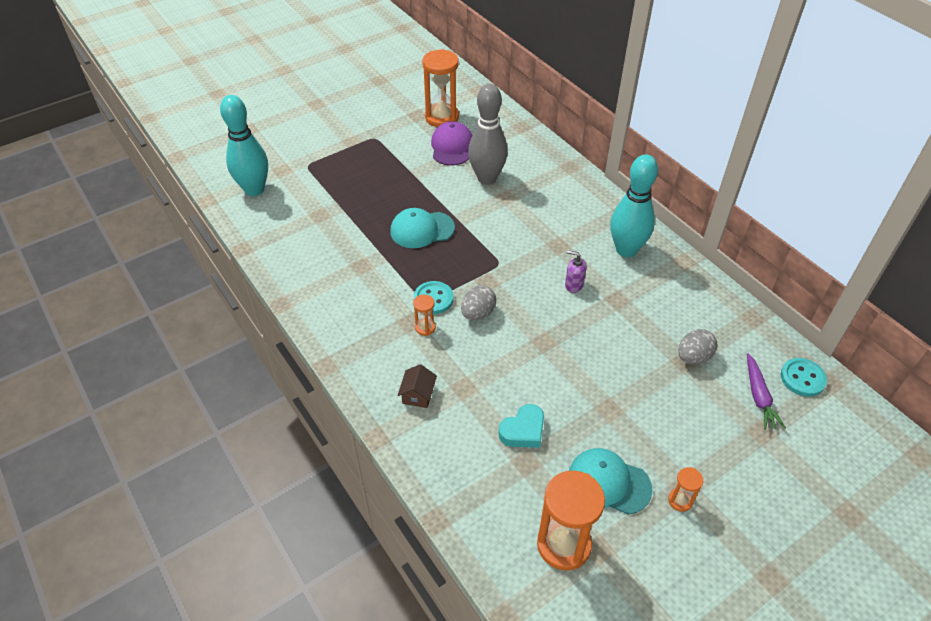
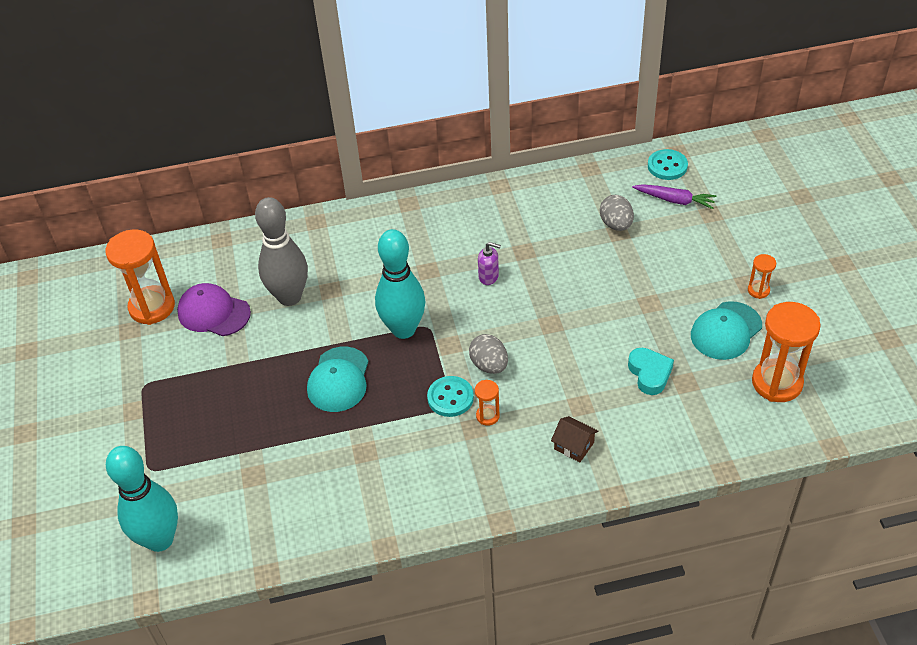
camera: 65 degrees left, 0 degrees up
(573, 285) = (489, 277): purple soap dispenser -> purple soap dispenser turned 120 degrees counterclockwise
(626, 250) = (463, 221): turquoise bowling pin -> turquoise bowling pin (403, 329)

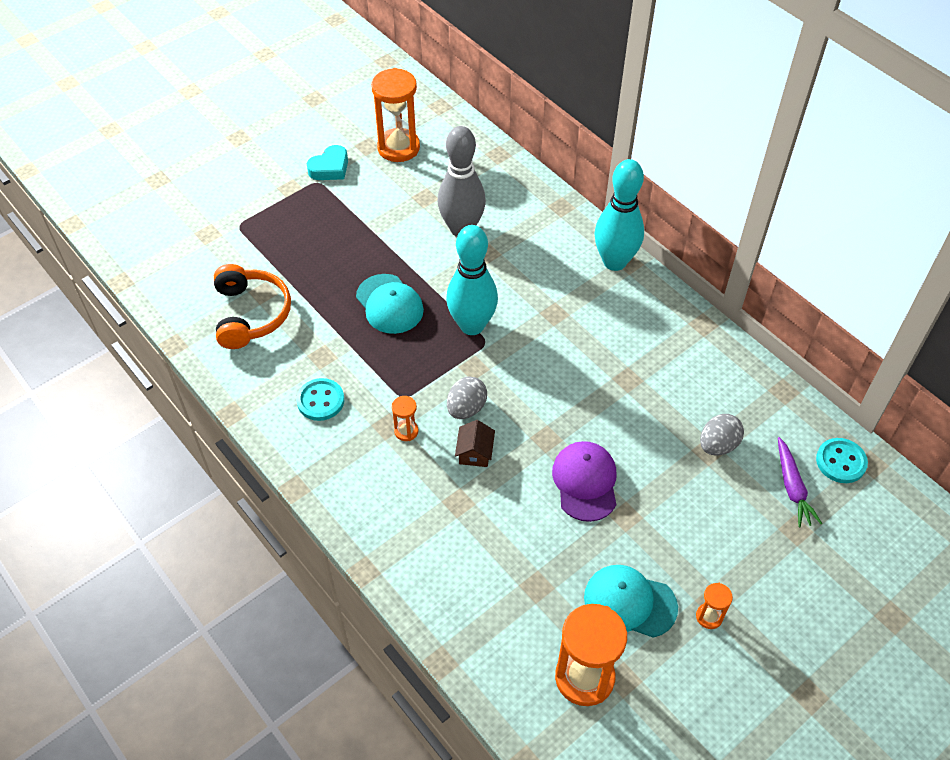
camera: 60 degrees right, 5 degrees up
(160, 539) = (177, 263): turquoise bowling pin -> turquoise bowling pin (614, 262)
(213, 313) = (415, 188): purple cap -> purple cap (585, 482)
(274, 494) = (250, 314): none -> orange headphones
(339, 379) = (389, 304): turquoise cap -> turquoise cap turned 105 degrees counterclockwise
(450, 398) = (412, 394): turquoise button -> turquoise button (320, 401)
(489, 277) = (575, 364): purple soap dispenser -> none
(574, 446) = (406, 515): brown house -> brown house (475, 452)
(649, 373) = (530, 549): turquoise heart -> turquoise heart (330, 168)

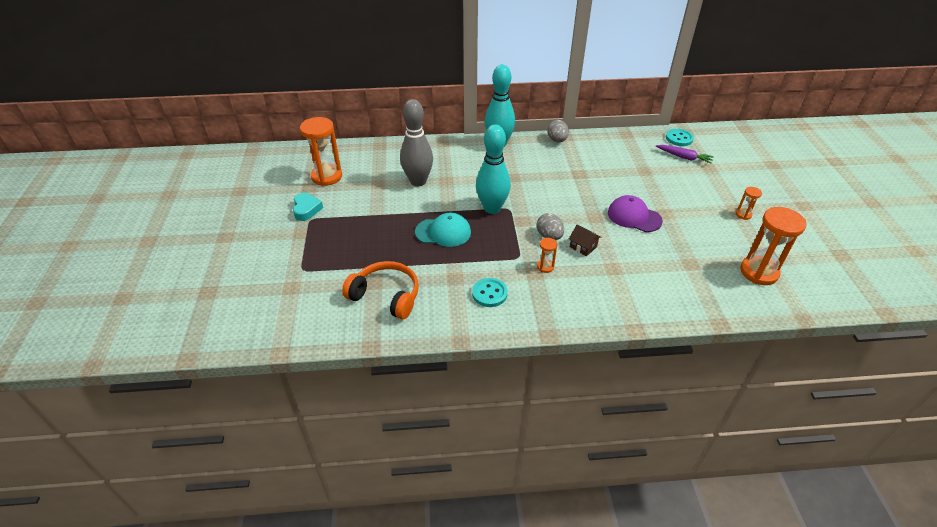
camera: 55 degrees left, 10 degrees down
(629, 602) = (720, 236): turquoise cap -> none
(718, 445) = (643, 166): grey egg -> grey egg (557, 140)

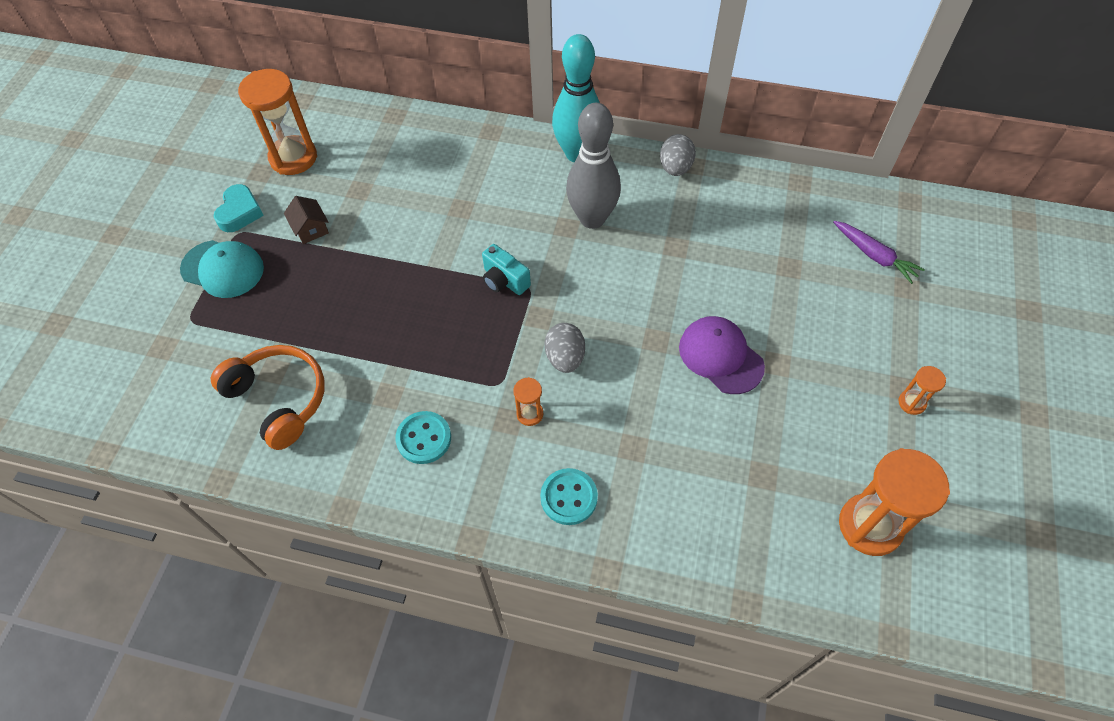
camera: 20 degrees right, 15 degrees up
(418, 181) = (419, 199): grey bowling pin -> grey bowling pin (592, 218)
(443, 232) = (411, 306): turquoise cap -> turquoise cap (223, 269)
(492, 208) = (504, 280): turquoise bowling pin -> turquoise camera
(583, 247) = (607, 392): brown house -> brown house (310, 229)
(679, 138) = (888, 213): turquoise button -> turquoise button (569, 497)

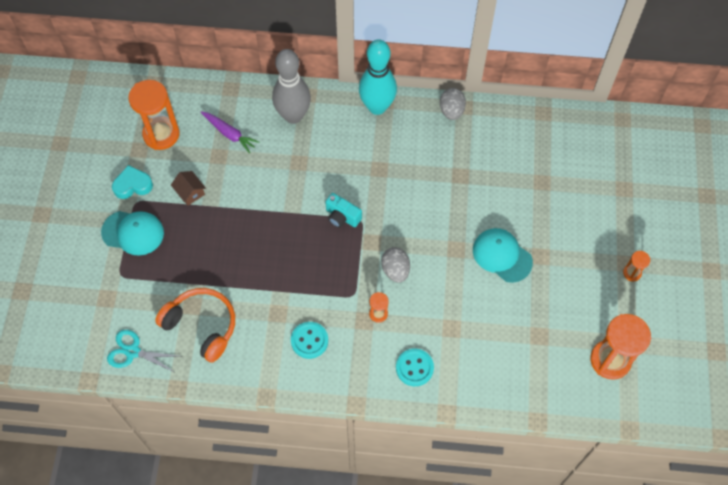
camera: 10 degrees left, 5 degrees up
(175, 422) = (133, 351): none -> turquoise scissors
(240, 212) = (133, 185): turquoise heart -> turquoise heart turned 105 degrees counterclockwise
(592, 218) = (397, 160): grey bowling pin -> grey bowling pin (293, 116)
(720, 356) = (502, 256): purple cap -> turquoise cap
(874, 255) = (600, 166): purple carrot -> purple carrot (229, 134)

